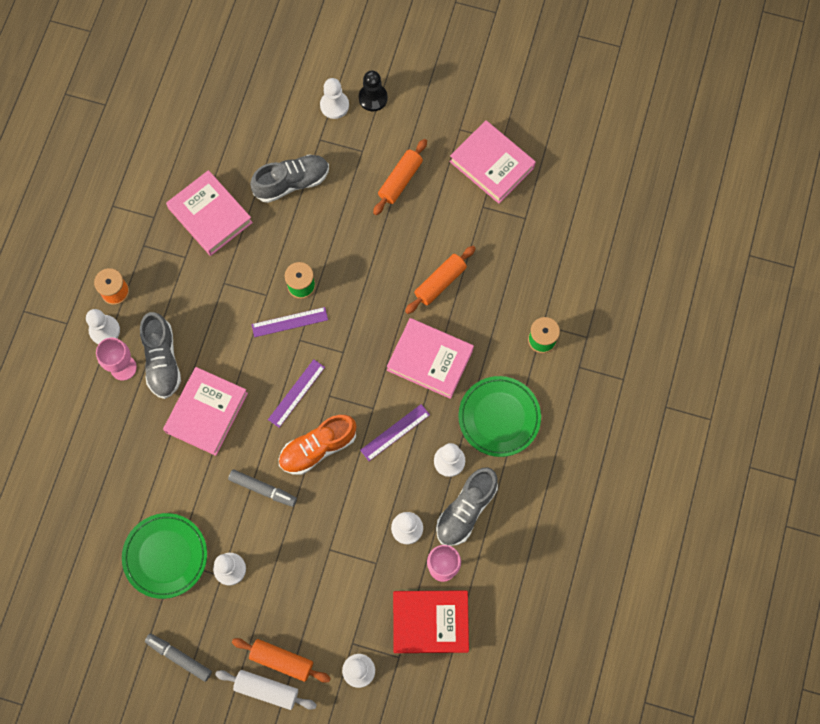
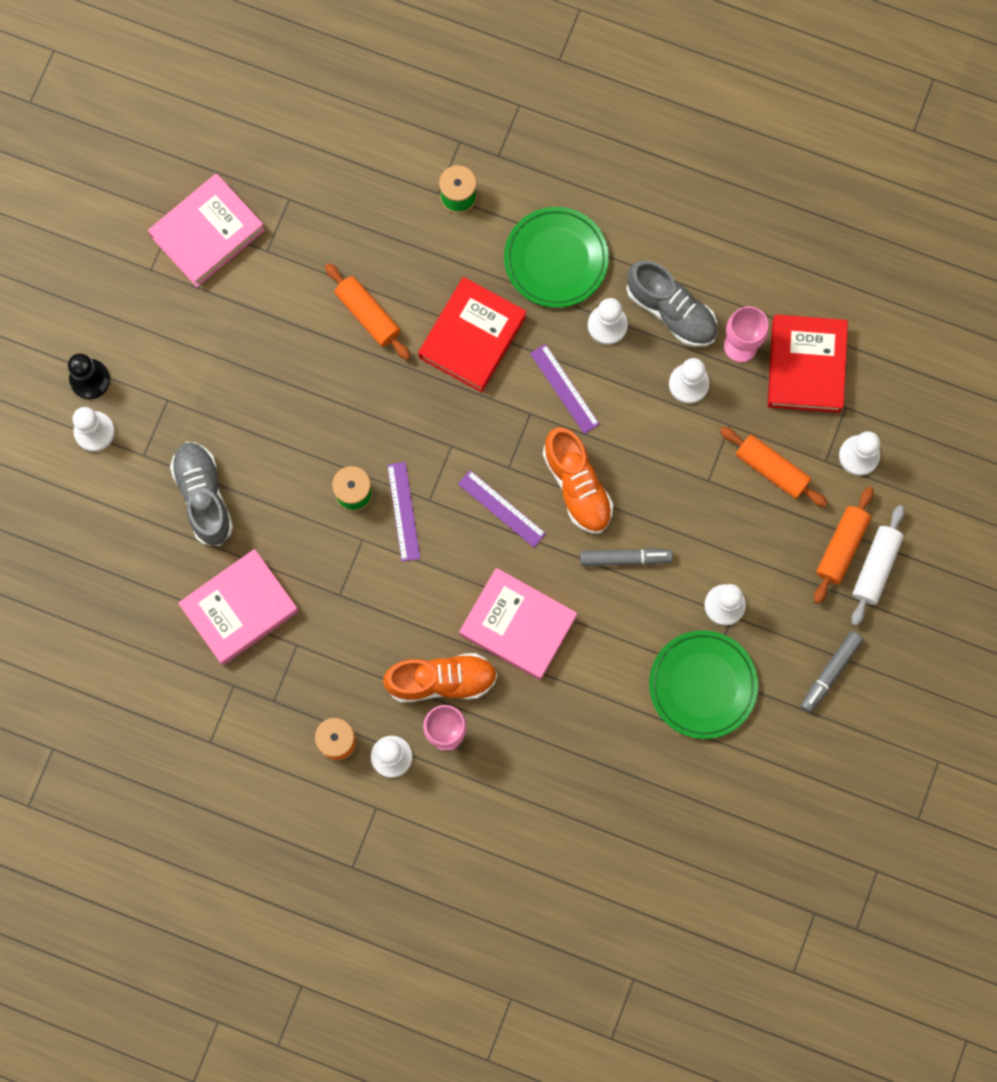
camera: 85 degrees left, 5 degrees up
(162, 361) = (441, 680): grey shoe -> orange shoe
(263, 489) = (625, 558): grey marker -> grey marker turned 60 degrees clockwise
(400, 180) = (217, 353): orange rolling pin -> orange rolling pin (771, 469)
(430, 360) = (472, 337): pink book -> red book

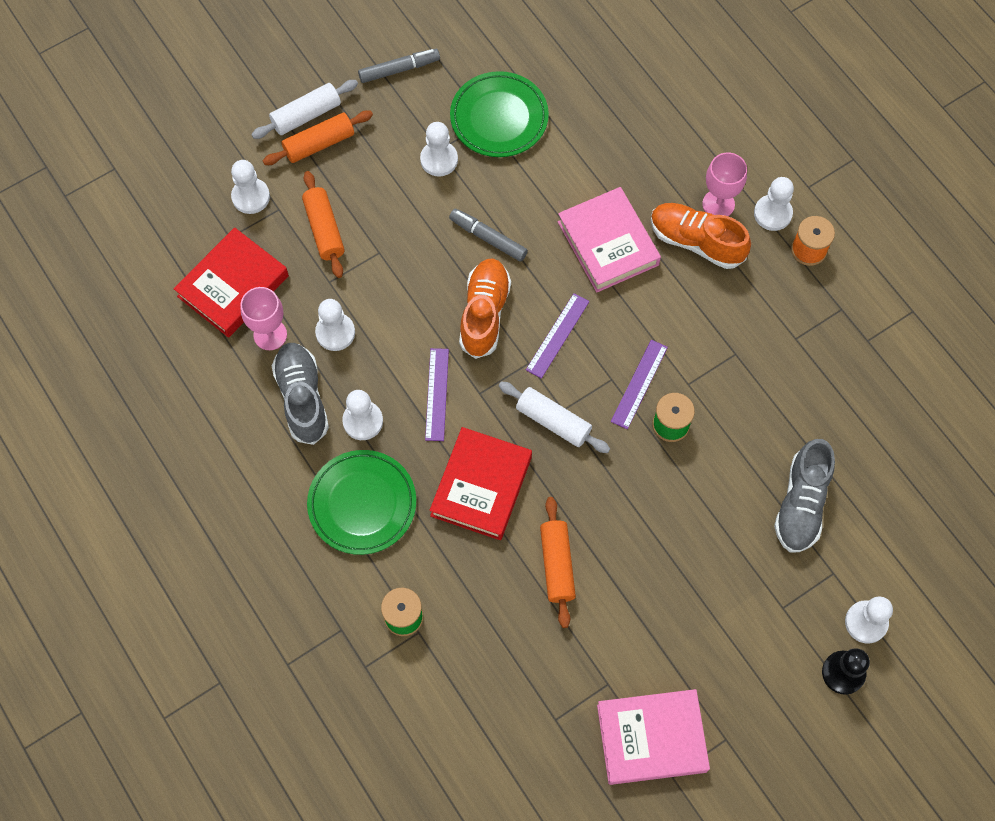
camera: 145 degrees left, 10 degrees down
(240, 609) = (826, 395): pink book -> none
(452, 430) = (553, 421): none -> white rolling pin
(472, 337) = (481, 486): red book -> red book turned 45 degrees counterclockwise
(501, 508) = (557, 335): purple ruler -> purple ruler turned 45 degrees clockwise

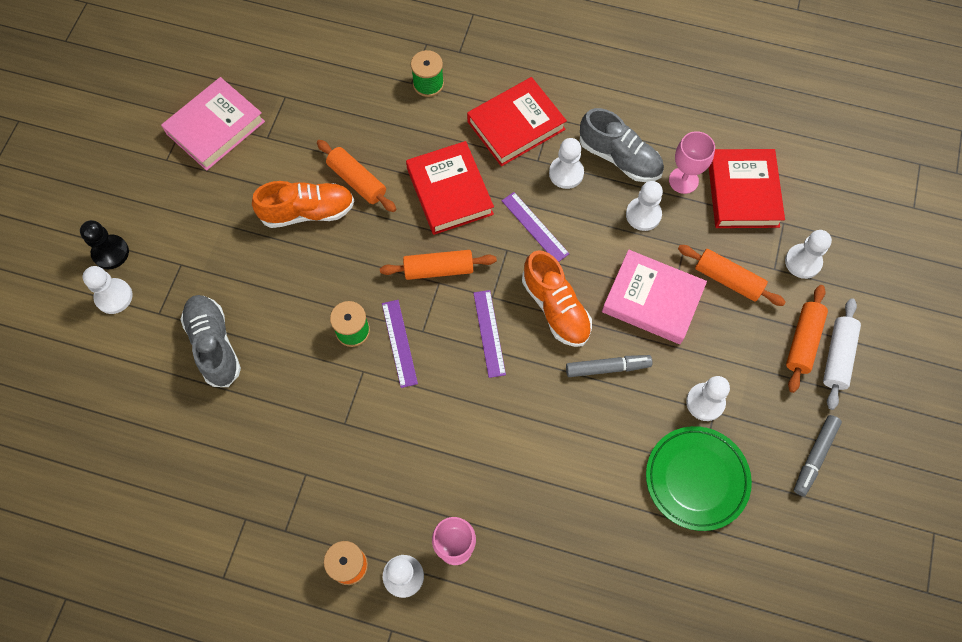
camera: 140 degrees right, 0 degrees up
(362, 504) = (516, 125): green plate -> red book
(553, 421) = (438, 269): white rolling pin -> orange rolling pin
(608, 243) = (514, 438): pink book -> pink book (652, 300)
(696, 242) = (447, 496): orange shoe -> orange shoe (308, 212)

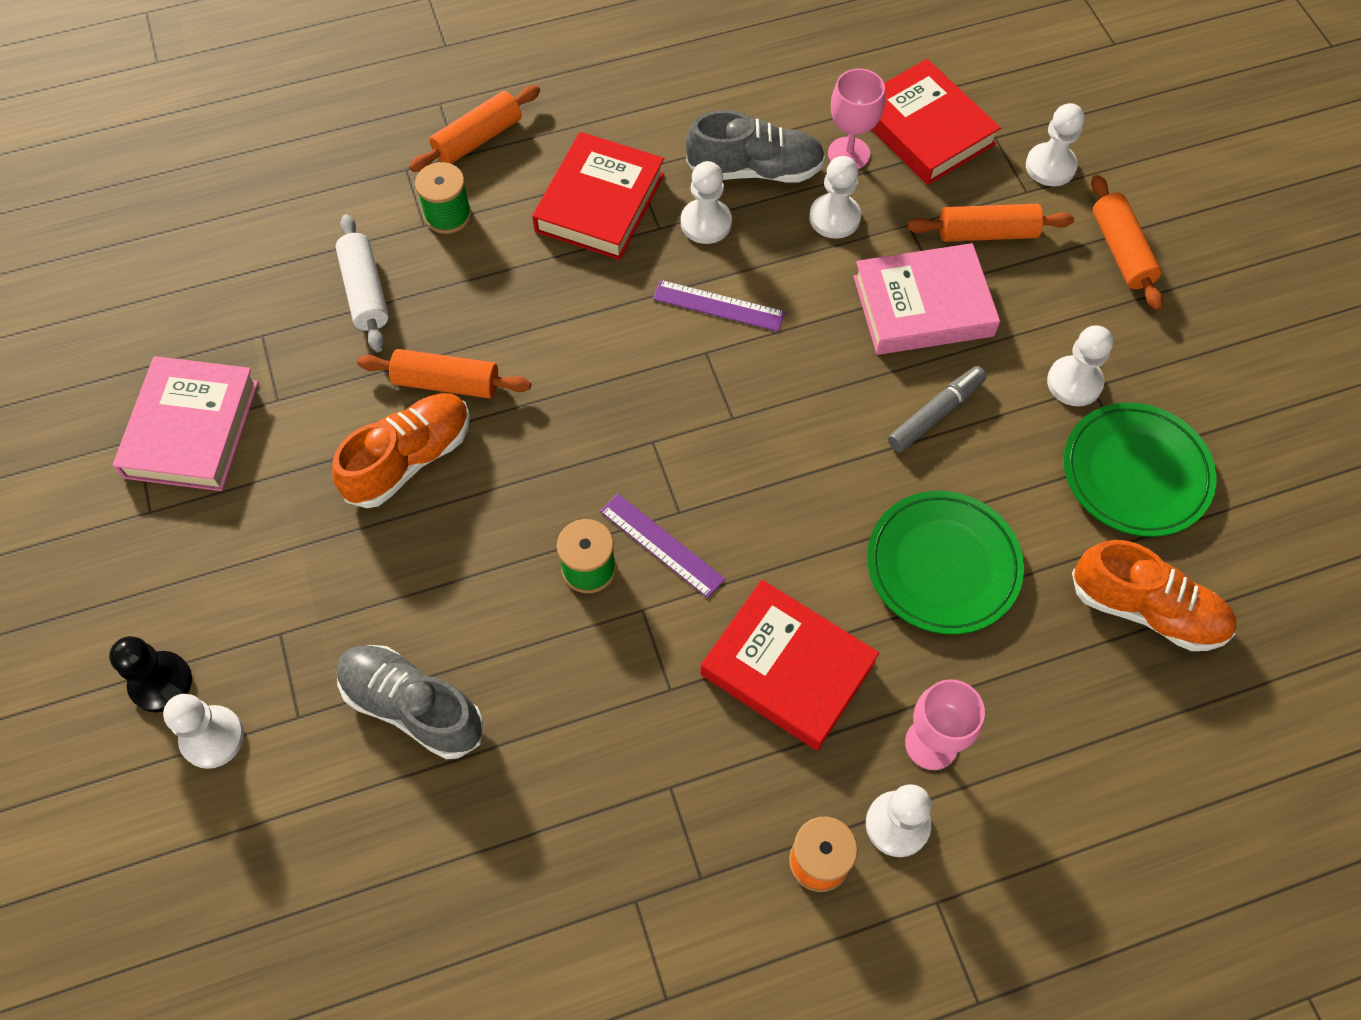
camera: 35 degrees left, 5 degrees down
(438, 269) = (640, 426): orange rolling pin -> orange rolling pin (478, 139)
(449, 191) = (578, 326): red book -> red book (787, 669)
(489, 333) = (764, 462): purple ruler -> none
(540, 456) = (943, 565): none -> green plate
(555, 308) = (820, 383): orange shoe -> orange shoe (1146, 609)
(814, 457) = (1235, 366): grey marker -> none
(837, 357) = (1169, 245): white rolling pin -> white rolling pin (365, 291)

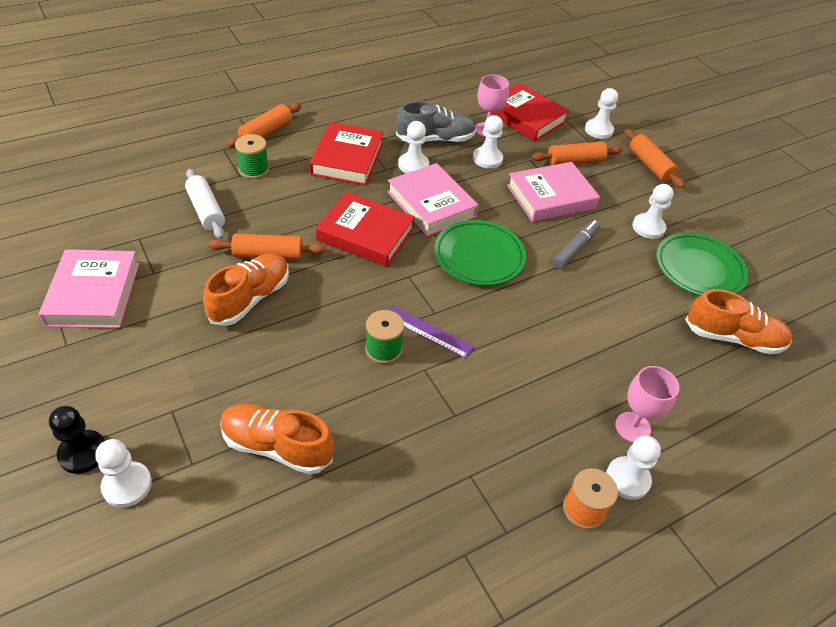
camera: 15 degrees left, 15 degrees down
(412, 707) = (277, 446): grey shoe -> orange shoe
(718, 306) = (431, 204): purple ruler -> pink book
(787, 669) = (528, 394): red book -> red book (365, 234)
(943, 565) = (606, 326): green plate -> green plate (479, 256)

